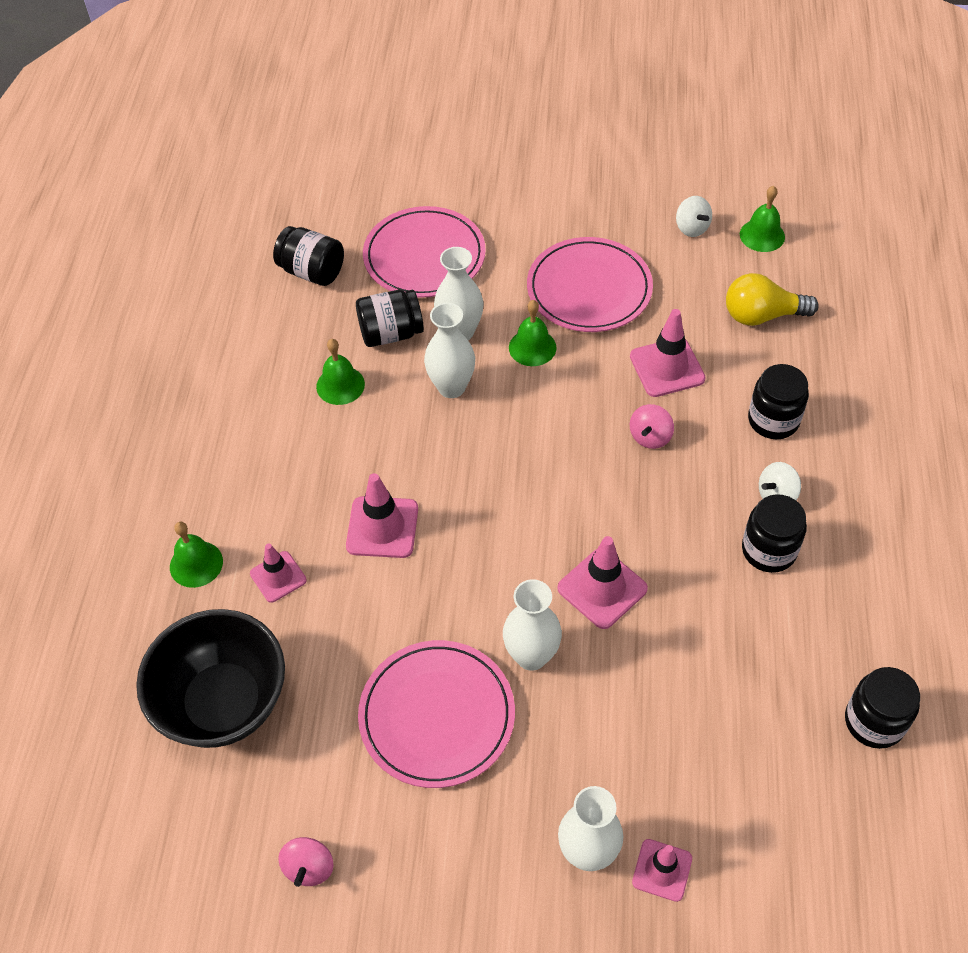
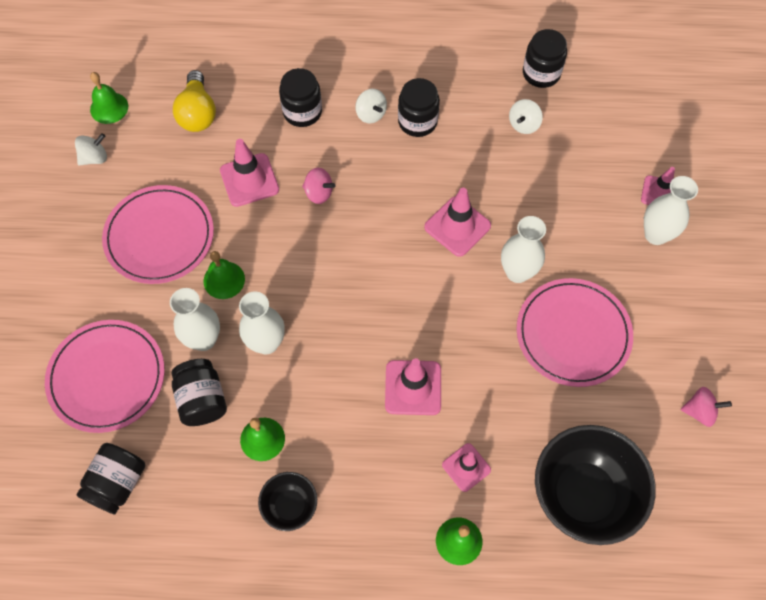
camera: 95 degrees left, 10 degrees up
(264, 410) = (290, 506): none -> black bowl
(775, 687) = (523, 124): none -> white spinning top

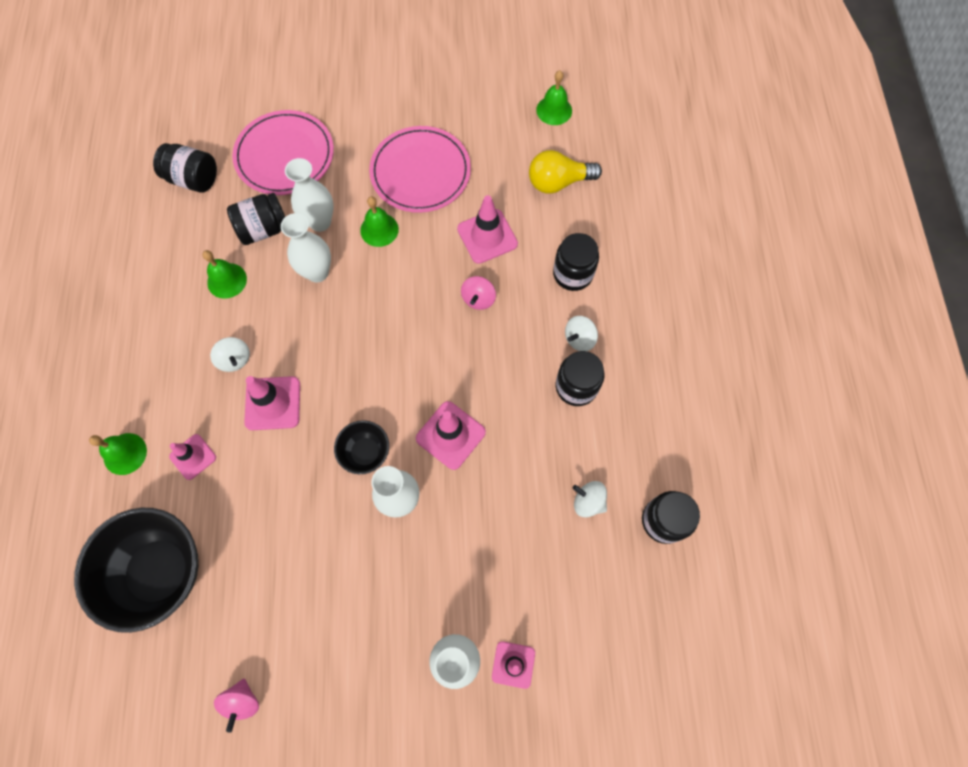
camera: 85 degrees right, 5 degrees up
(94, 158) = (498, 109): white spinning top -> white spinning top (235, 359)
(290, 506) = (166, 309): black bowl -> black bowl (365, 452)
(573, 334) = (331, 560): pink plate -> none

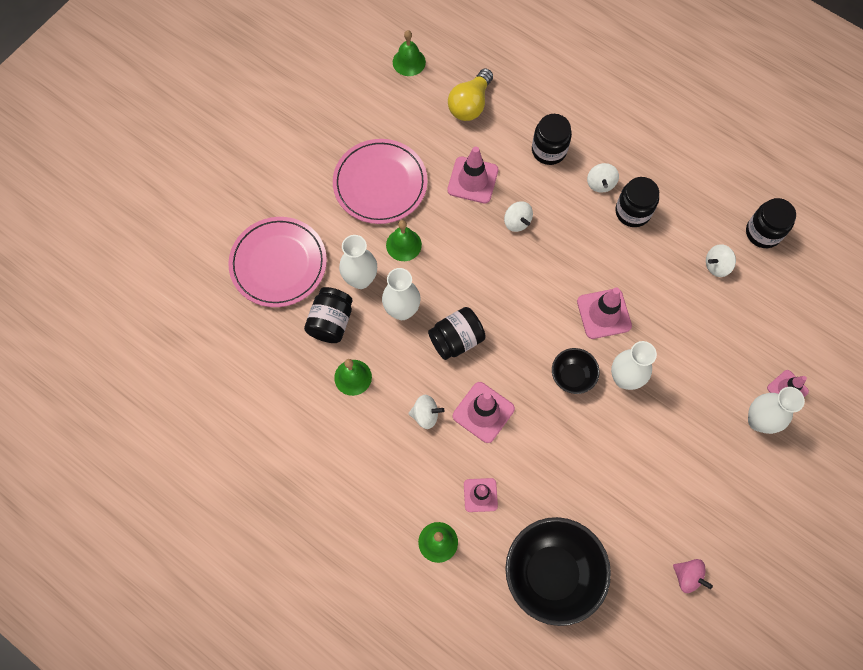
camera: 50 degrees left, 0 degrees up
(193, 179) = (238, 342): black jar -> black jar (456, 339)
(478, 299) = (517, 222): pink spinning top -> white spinning top

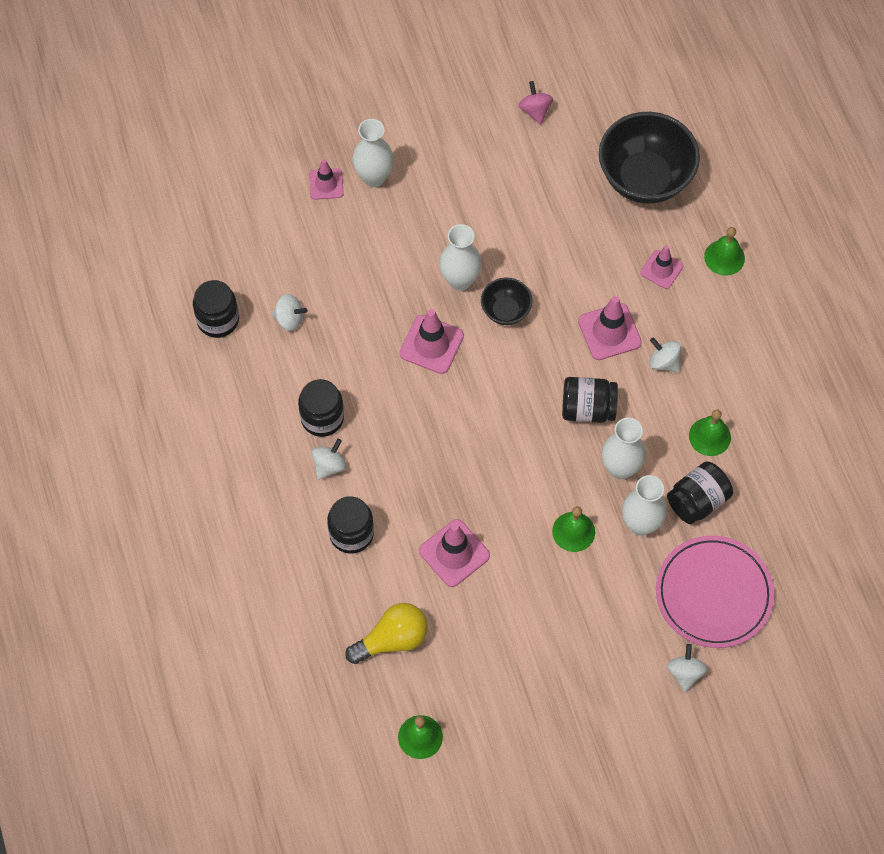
camera: 145 degrees left, 5 degrees down
(380, 183) = (552, 612): pink plate -> none
(517, 222) = (443, 481): white spinning top -> white spinning top (685, 673)

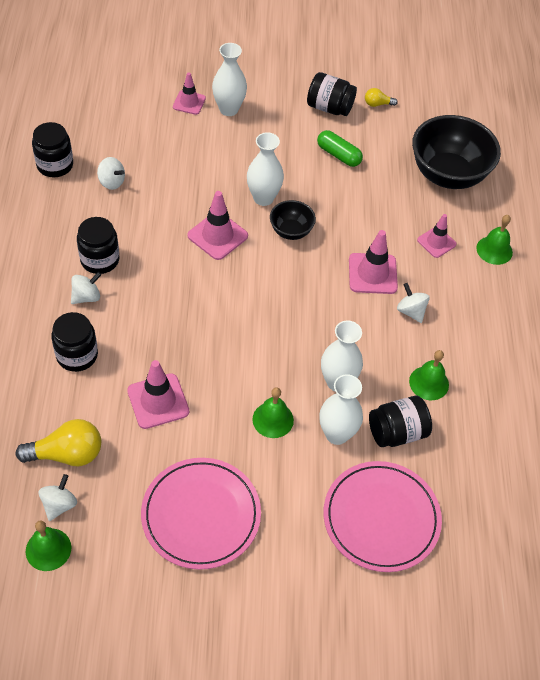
camera: 15 degrees right, 10 degrees down
(518, 195) = (338, 155): none -> green capsule
(535, 111) = (377, 104): pink spinning top -> yellow light bulb
(546, 652) = (201, 515): none -> pink plate
(588, 409) = (328, 325): black jar -> black jar (329, 107)
(685, 673) = (325, 581): white spinning top -> white spinning top (59, 505)

